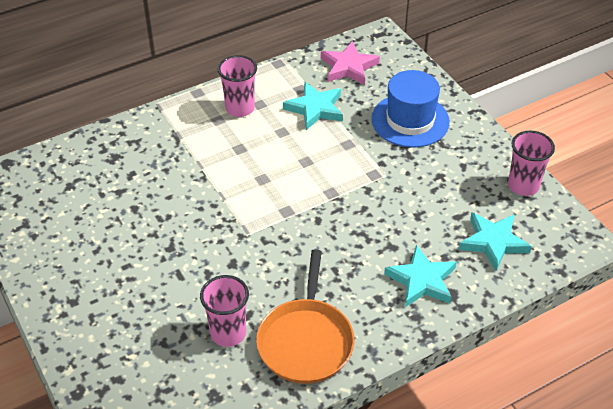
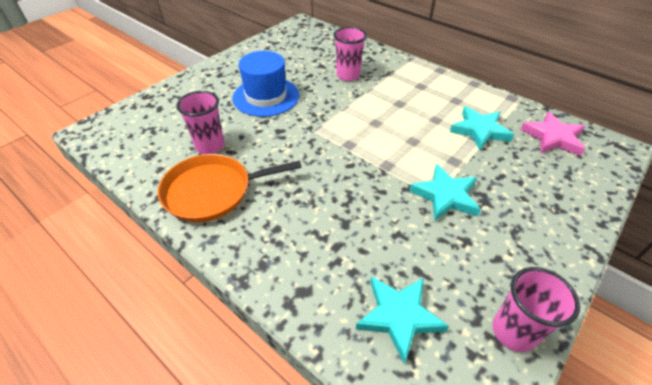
camera: 70 degrees right, 0 degrees up
(240, 108) = (442, 92): pink cup -> pink cup (348, 75)
(410, 120) = (525, 197): blue hat -> blue hat (266, 96)
(422, 280) = (311, 258): turquoise star -> turquoise star (445, 196)

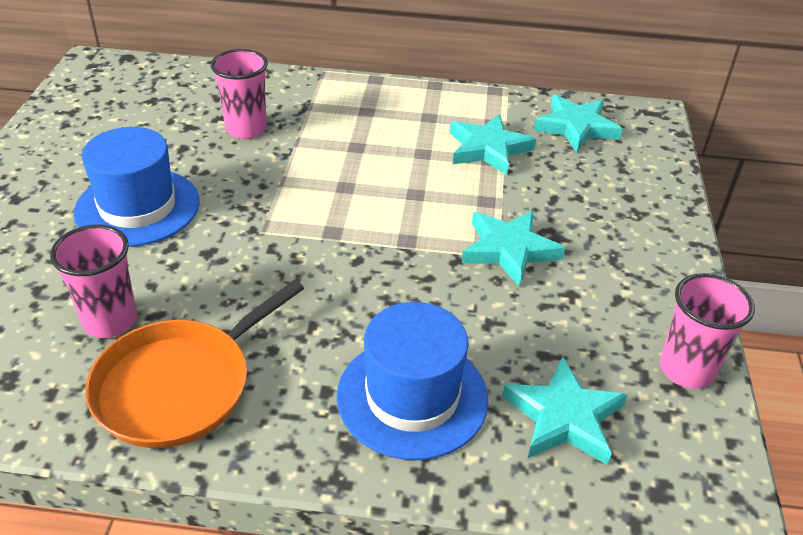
camera: 35 degrees left, 5 degrees down
(318, 255) = (412, 397): none -> blue hat
(553, 137) = (576, 127): pink star -> turquoise star

